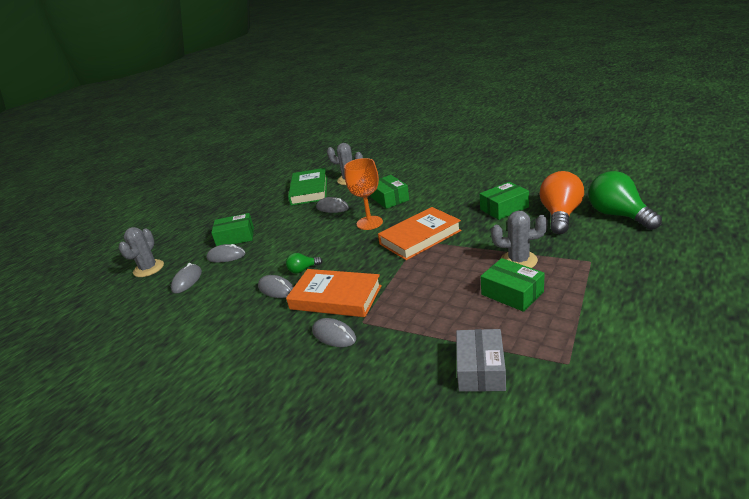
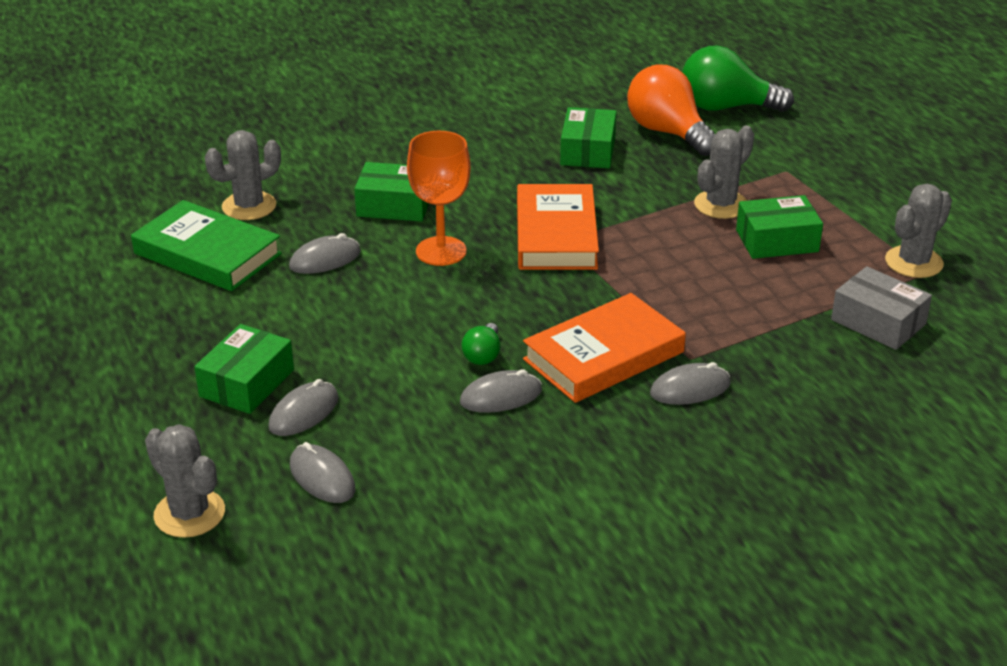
camera: 60 degrees left, 5 degrees up
(571, 352) = (914, 262): none -> grey cactus

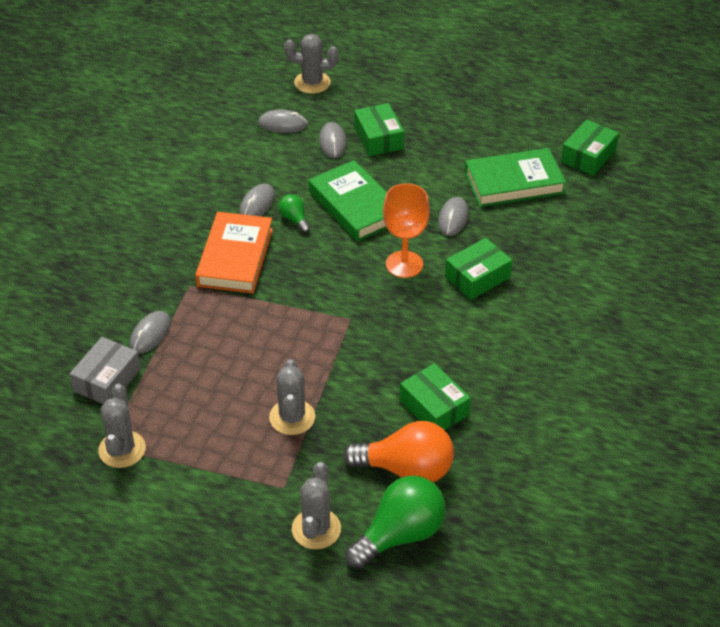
camera: 135 degrees right, 10 degrees up
(249, 206) = (548, 222): grey cactus -> grey cactus (316, 529)
(397, 329) = (355, 206): none -> green book
(556, 235) = (359, 320): orange book -> none
(690, 389) = (170, 266): grey mouse -> grey mouse (150, 334)
(777, 241) = (225, 408): green box -> green box (588, 156)
(878, 322) = (107, 380): grey box -> grey box turned 60 degrees counterclockwise

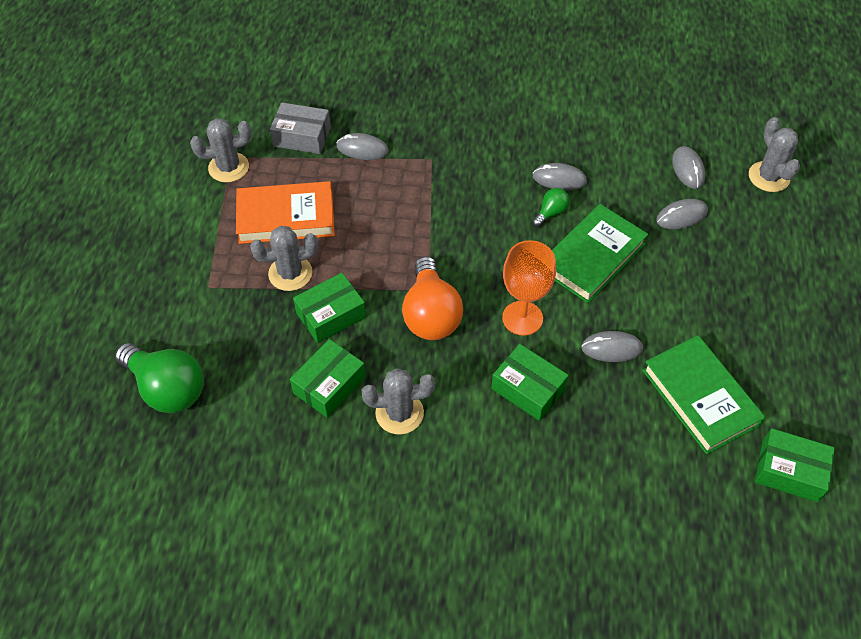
camera: 75 degrees right, 10 degrees up
(235, 257) = (479, 181): orange book -> orange book (286, 217)
(316, 529) = (165, 322): grey cactus -> grey cactus (399, 413)
(378, 138) = (709, 254): green box -> green box (331, 315)
(406, 469) = (246, 377): orange light bulb -> orange light bulb (431, 314)

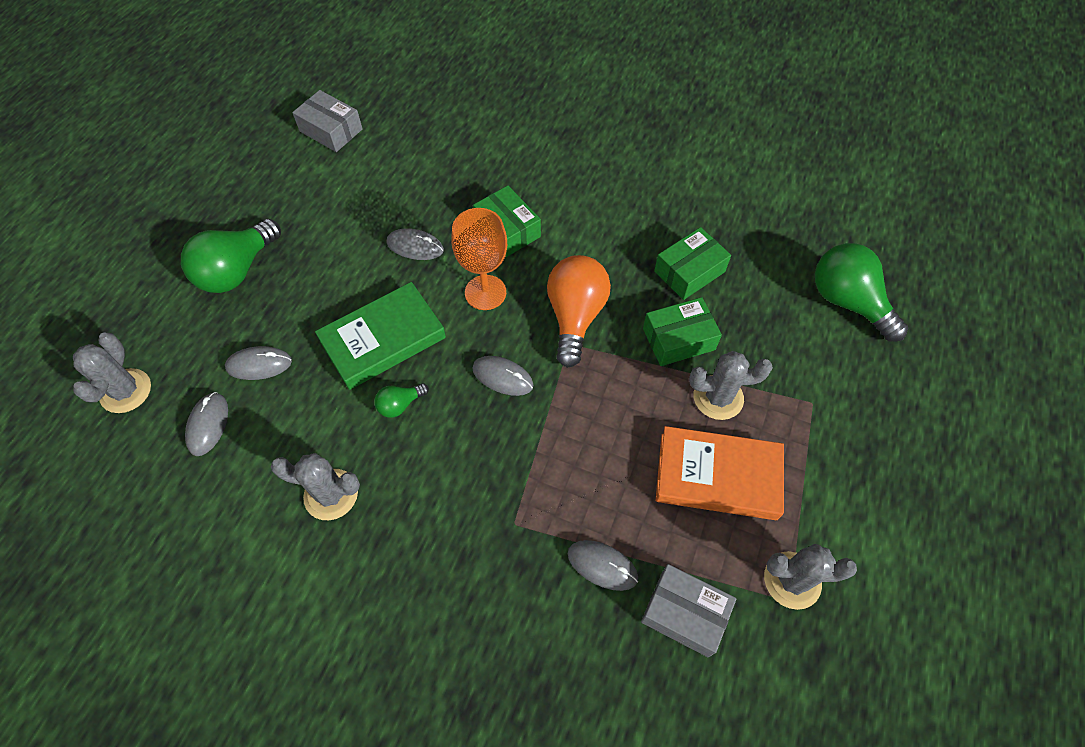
camera: 165 degrees left, 5 degrees up
(399, 413) = (629, 234): grey cactus -> grey cactus (331, 494)
(559, 179) = (367, 449): grey mouse -> grey mouse (502, 377)
(700, 397) = (363, 192): green book -> none
(761, 287) = (237, 270): none -> green light bulb
(789, 471) = (331, 130): green box -> grey box

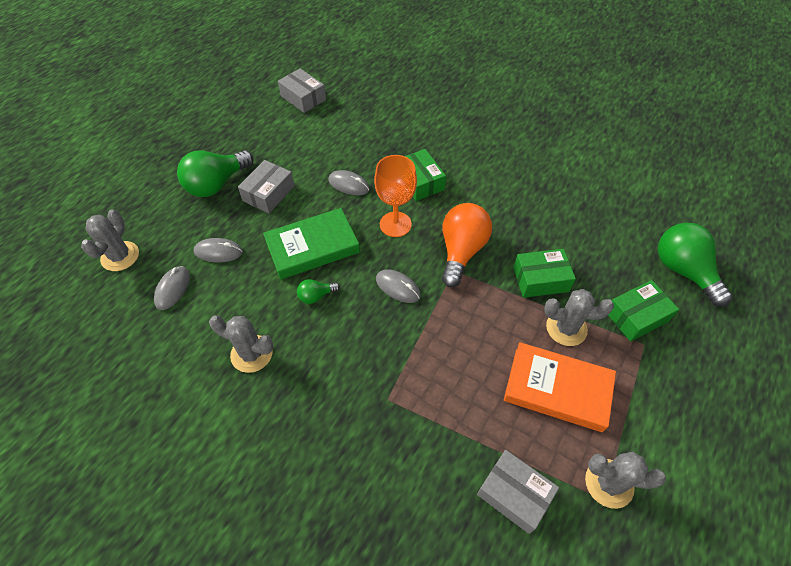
camera: 10 degrees right, 5 degrees down
(310, 273) = (268, 193): none -> grey box
(602, 565) = (452, 444): grey mouse -> none
(689, 271) = (556, 230): green box -> green box (636, 316)

